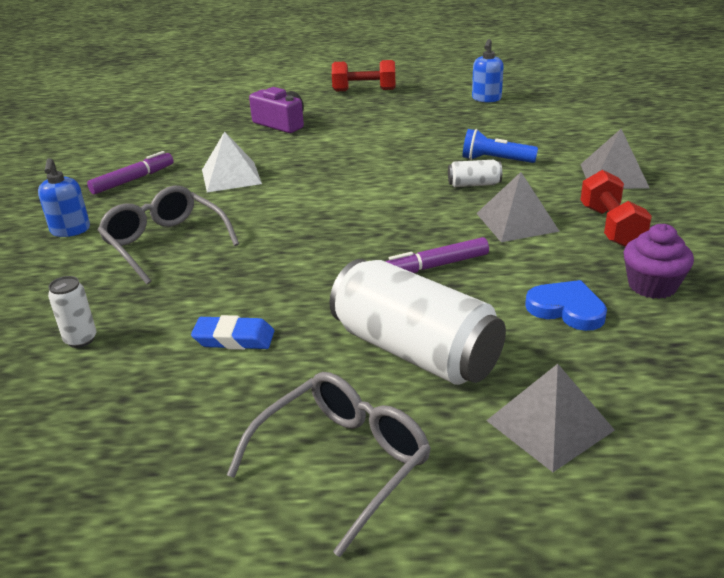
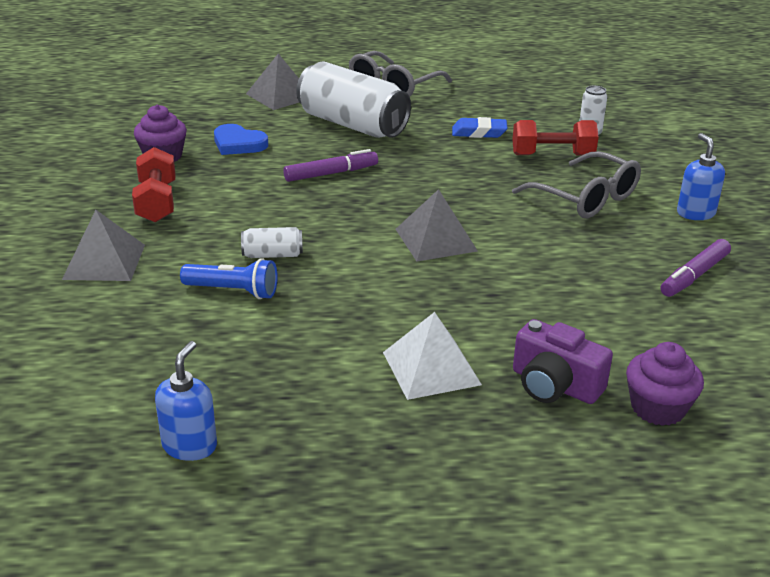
camera: 175 degrees right, 0 degrees up
(228, 117) = (658, 408): none -> purple cupcake
(231, 176) = (571, 276): white pyramid -> white pyramid (431, 368)
(364, 90) = (427, 494): red dumbbell -> red dumbbell (552, 155)
(517, 222) = (244, 209): grey pyramid -> grey pyramid (435, 240)

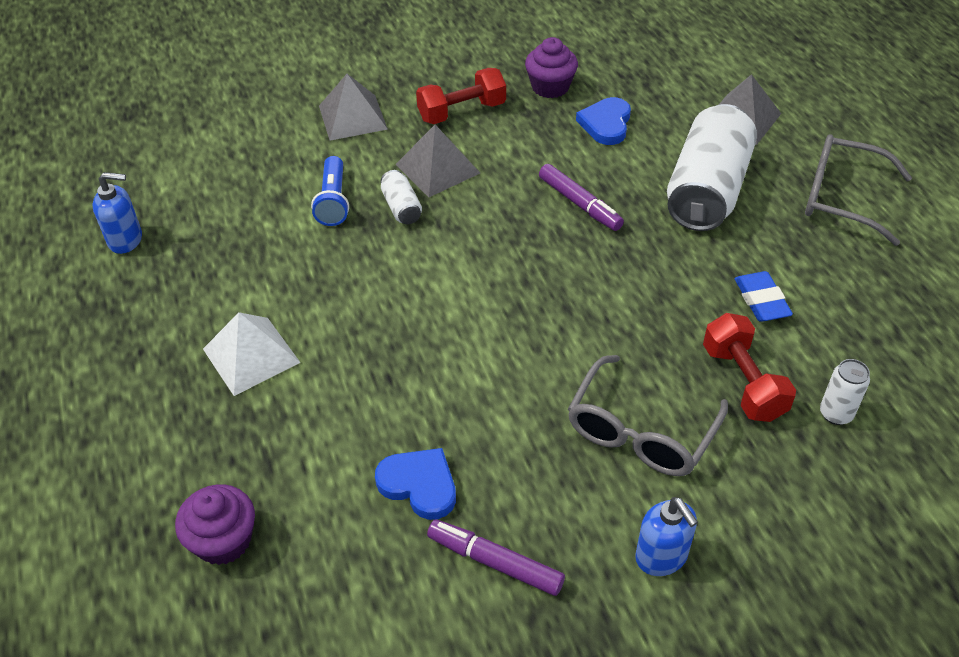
camera: 75 degrees right, 15 degrees up
(435, 240) = (478, 313): grey pyramid -> grey pyramid (437, 168)
(554, 385) = (244, 451): purple camera -> none
(615, 296) = (419, 485): none -> blue heart
(695, 213) = (661, 557): blue soap dispenser -> blue soap dispenser turned 90 degrees clockwise

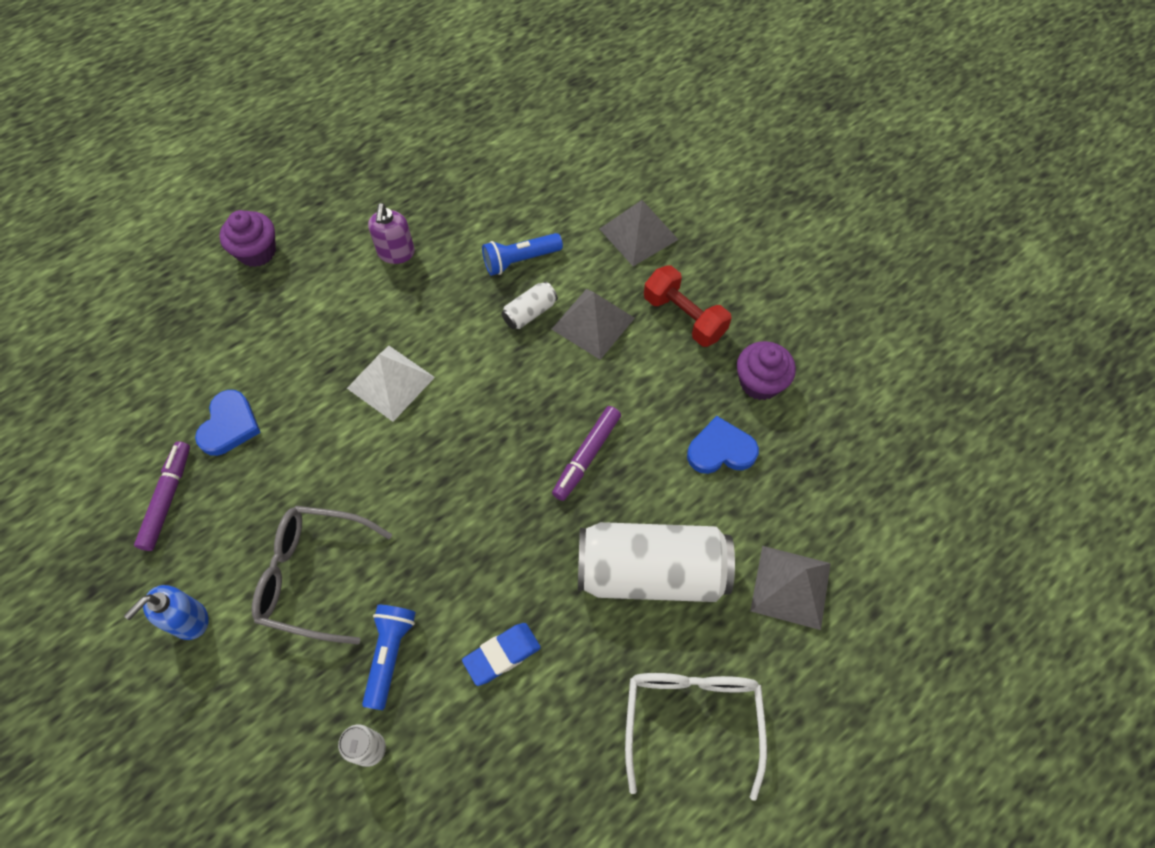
camera: 70 degrees right, 15 degrees up
(126, 240) = (429, 144): blue soap dispenser -> none
(223, 540) = (163, 321): purple cupcake -> purple cupcake (257, 252)
(251, 355) = (331, 271): white pyramid -> white pyramid (391, 382)
(262, 294) = (396, 253): none -> purple soap dispenser
(743, 382) = (389, 654): red dumbbell -> blue flashlight
(842, 198) = (691, 720): grey glasses -> white glasses

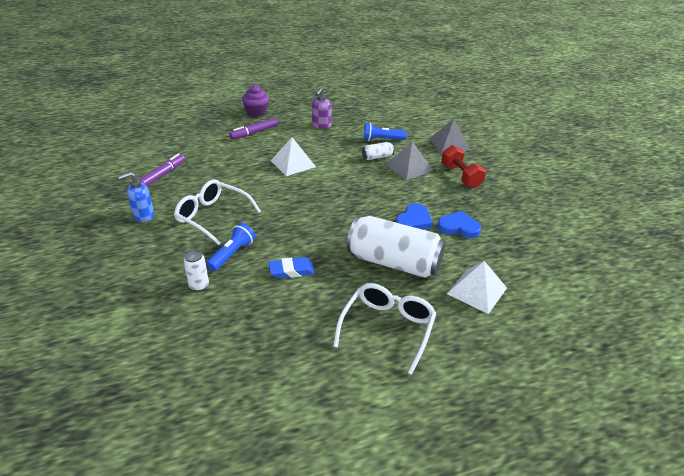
camera: 20 degrees right, 25 degrees down
(229, 425) = (207, 159): blue heart -> blue heart (414, 220)
(314, 576) = (213, 217): grey glasses -> white glasses
(586, 456) = (380, 211): purple marker -> purple marker (254, 132)
(760, 382) = (494, 208): purple cupcake -> none
(791, 587) = (477, 291): grey pyramid -> white pyramid

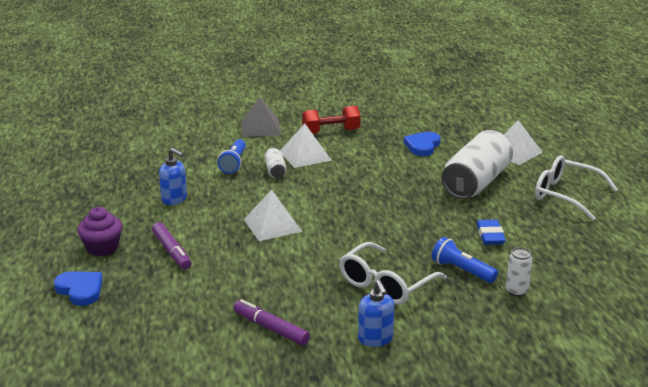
camera: 80 degrees left, 10 degrees down
(321, 125) = (174, 199): purple soap dispenser -> blue soap dispenser
(409, 167) = (305, 155): grey pyramid -> white pyramid
(414, 220) = (409, 165): blue heart -> blue heart (80, 290)

